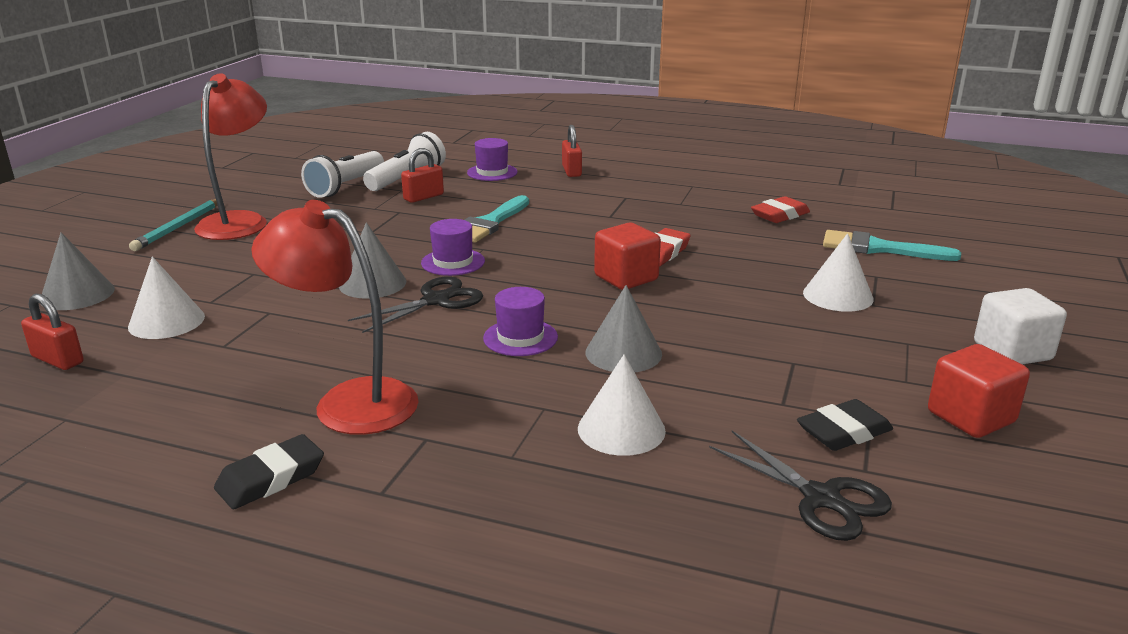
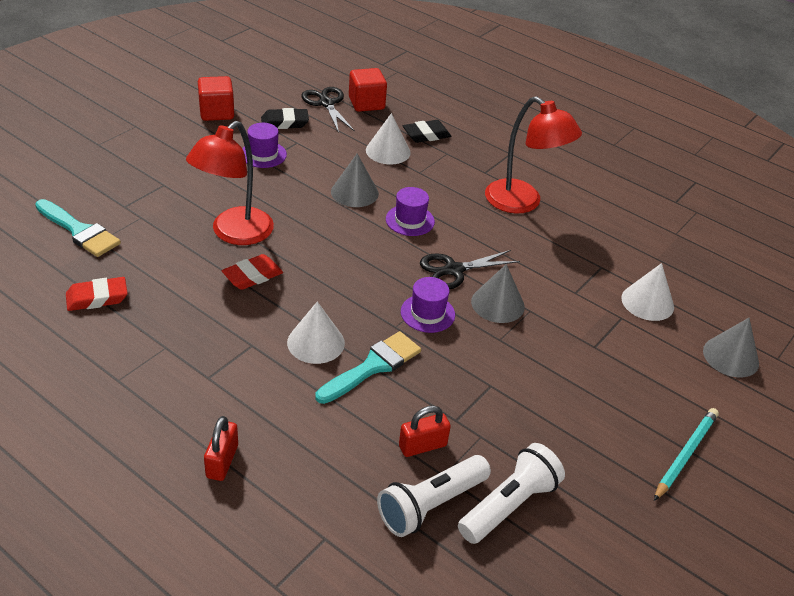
camera: 165 degrees left, 15 degrees up
(58, 360) = (706, 282): red padlock -> none
(239, 221) = (624, 449): red lamp -> red lamp (234, 233)
(271, 478) = (560, 172): black eraser -> black eraser (426, 135)
(492, 172) = (320, 490): purple hat -> purple hat (263, 154)
(626, 278) = (304, 255): red cube -> red cube (366, 103)
(838, 295) = (176, 197): white cone -> white cone (316, 342)
(1012, 351) = (137, 134): white cube -> none

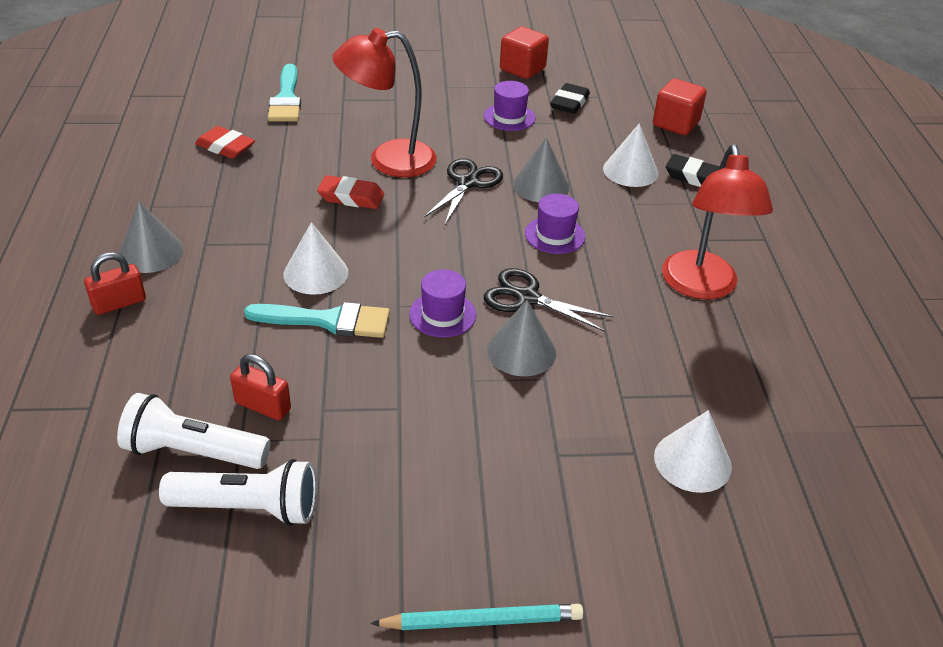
camera: 50 degrees right, 0 degrees up
(284, 122) = (569, 103): black eraser -> black eraser turned 75 degrees clockwise
(326, 103) = (635, 106): black scissors -> black scissors (468, 183)
(730, 356) = (707, 585): grey cone -> grey cone (151, 252)

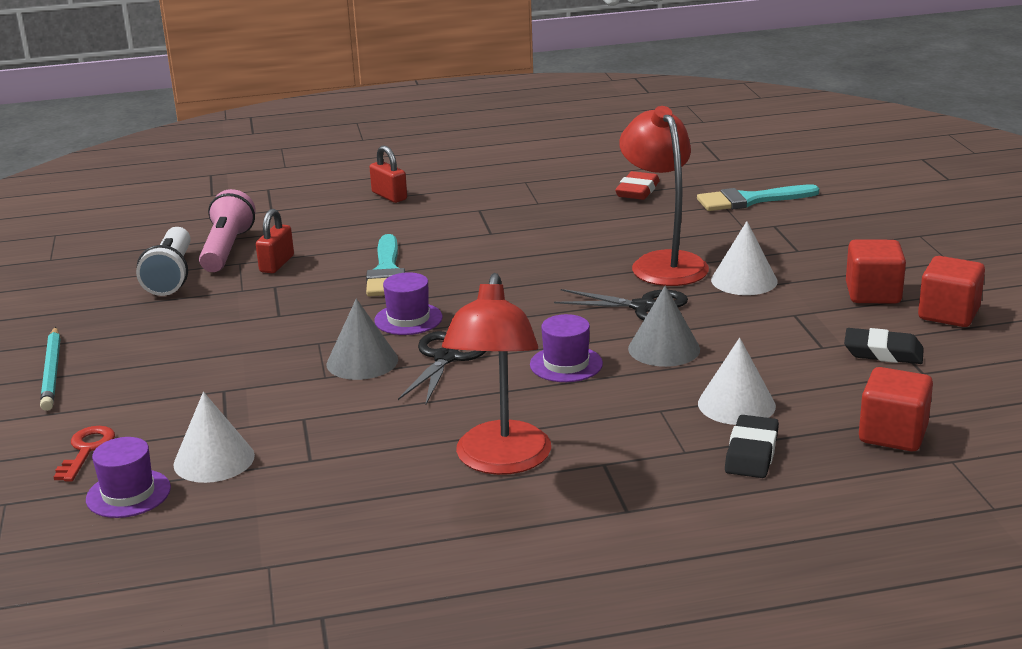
camera: 85 degrees right, 15 degrees down
(151, 252) = (459, 193): grey cone -> none
(193, 452) = (227, 249): white flashlight -> pink flashlight
(316, 273) = (453, 257): white cone -> white cone (744, 280)
(351, 197) = (583, 255): red eraser -> none
(482, 87) = (873, 294): none -> red cube
(509, 117) = (810, 317): purple hat -> purple hat (128, 494)
(669, 568) = (86, 450): none -> red key
(701, 287) = (500, 461): red lamp -> red lamp turned 75 degrees counterclockwise

